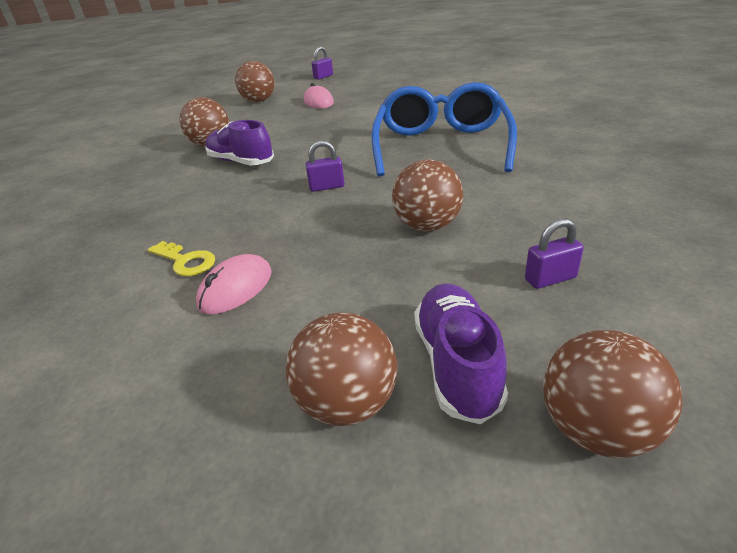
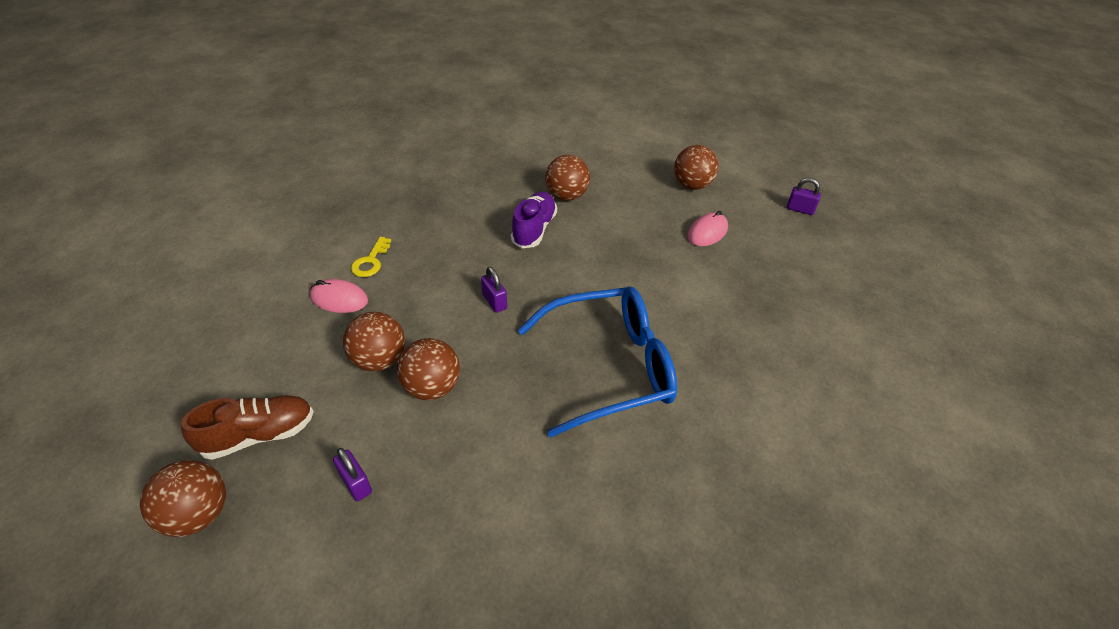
camera: 65 degrees right, 10 degrees up
(347, 403) = (230, 388): brown ball -> brown ball (379, 360)
(456, 364) = (259, 435): purple shoe -> brown shoe

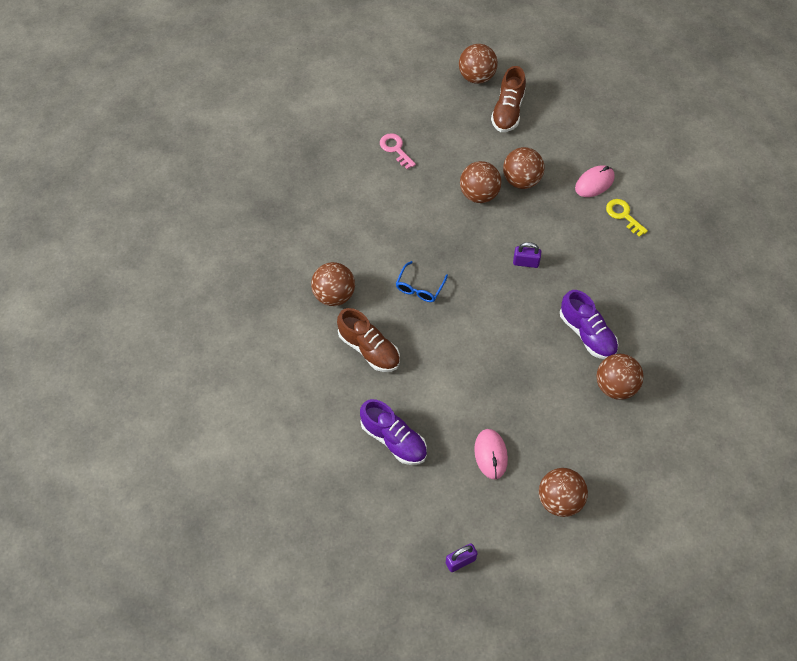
camera: 130 degrees right, 15 degrees up
(356, 483) = (443, 136): purple padlock -> none
(421, 529) = (395, 149): none -> pink key
(609, 367) = (419, 287): blue glasses -> blue glasses, size x0.41
(702, 439) = (334, 295): none -> brown ball
(721, 364) = (369, 349): none -> brown shoe
(774, 293) = (394, 439): none -> purple shoe

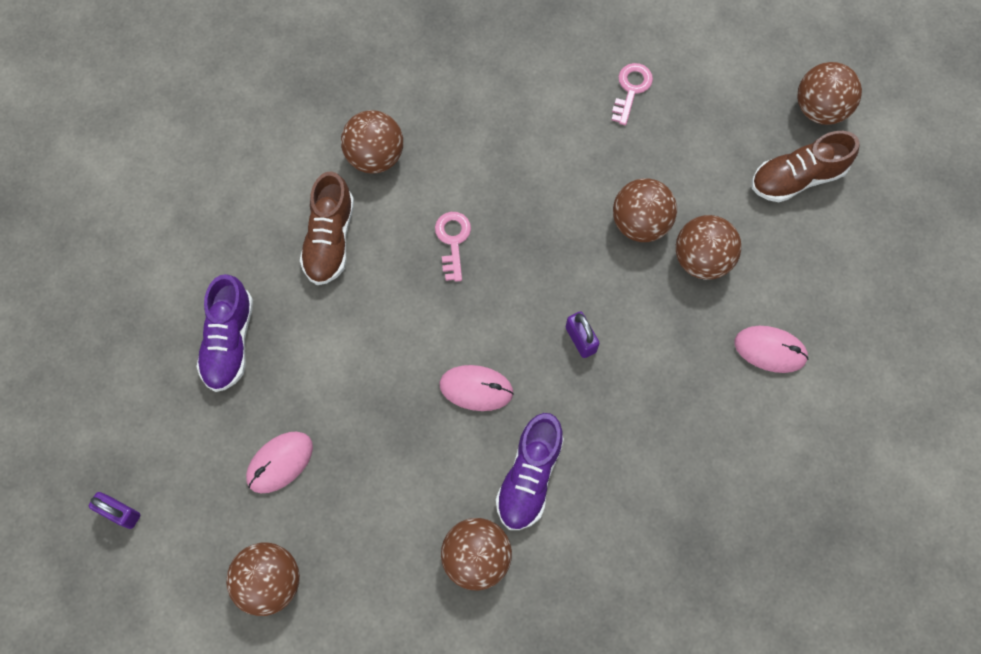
camera: 55 degrees right, 10 degrees up
(419, 287) = (453, 241): blue glasses -> pink key
(518, 329) = (476, 389): none -> pink mouse
(623, 215) = (747, 417): yellow key -> none

